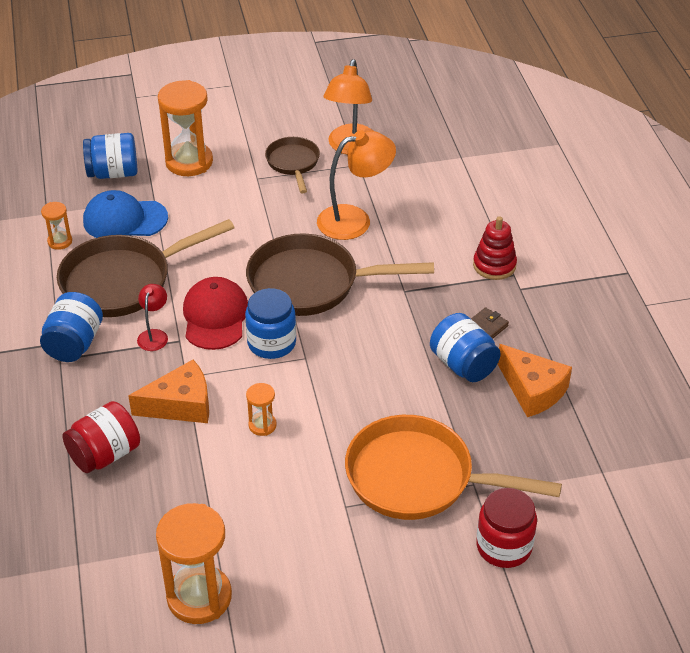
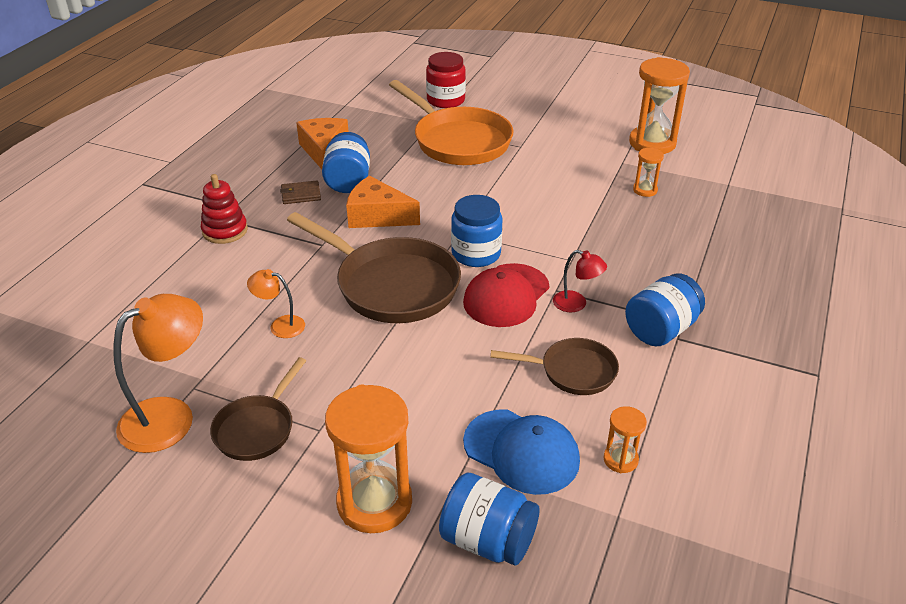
camera: 145 degrees left, 5 degrees down
(105, 454) = (676, 234): red jar -> none
(123, 281) = (573, 371): brown pan -> brown pan, size x0.55
(154, 335) = (576, 304): red lamp -> red lamp turned 105 degrees counterclockwise
(180, 405) = (591, 242): orange cheese -> orange cheese (377, 216)
(262, 425) = (536, 205): orange hourglass -> orange hourglass (645, 190)
(355, 220) = (280, 325): orange lamp -> orange lamp, size x0.53

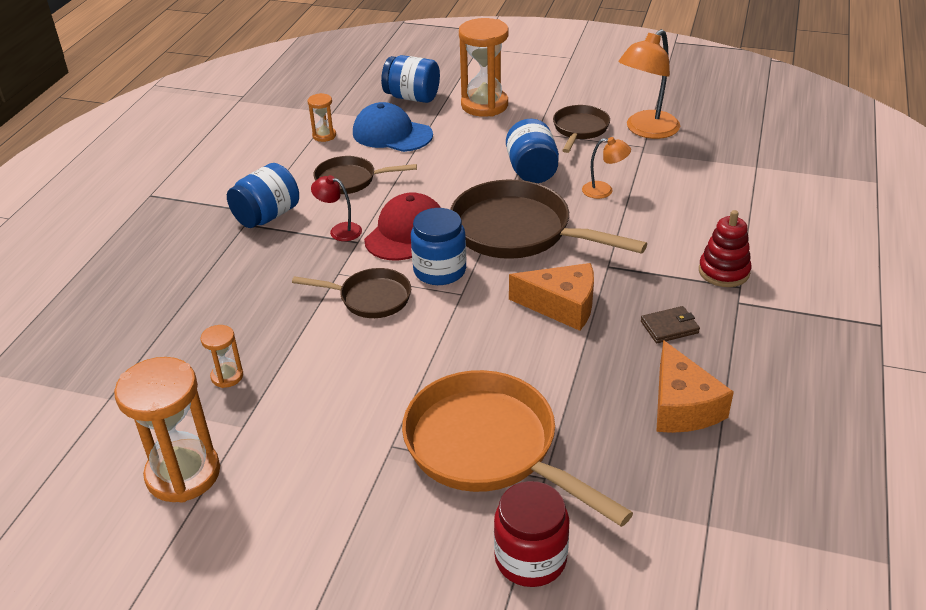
camera: 175 degrees right, 0 degrees up
(348, 181) = (620, 354): blue jar -> blue jar (532, 171)
(539, 235) = (370, 298): none -> brown pan

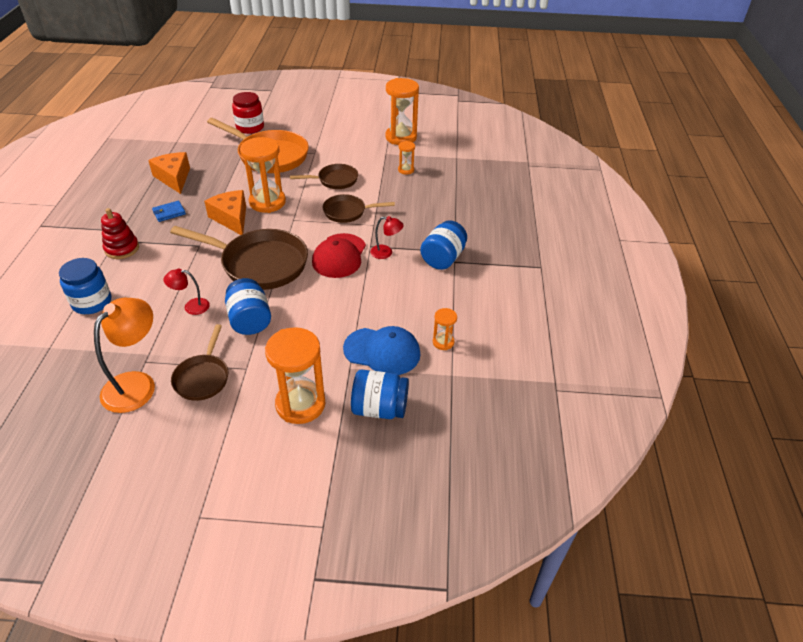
camera: 165 degrees right, 5 degrees up
(350, 180) = (397, 295): brown pan -> brown pan (335, 180)
(439, 270) = (309, 232): blue jar -> blue jar (92, 302)
(501, 331) = (267, 202): none -> orange hourglass
(561, 306) = (231, 218): orange cheese -> orange cheese turned 60 degrees clockwise
(604, 190) = (191, 306): orange lamp -> red lamp
(669, 327) = (169, 213): brown wallet -> blue wallet

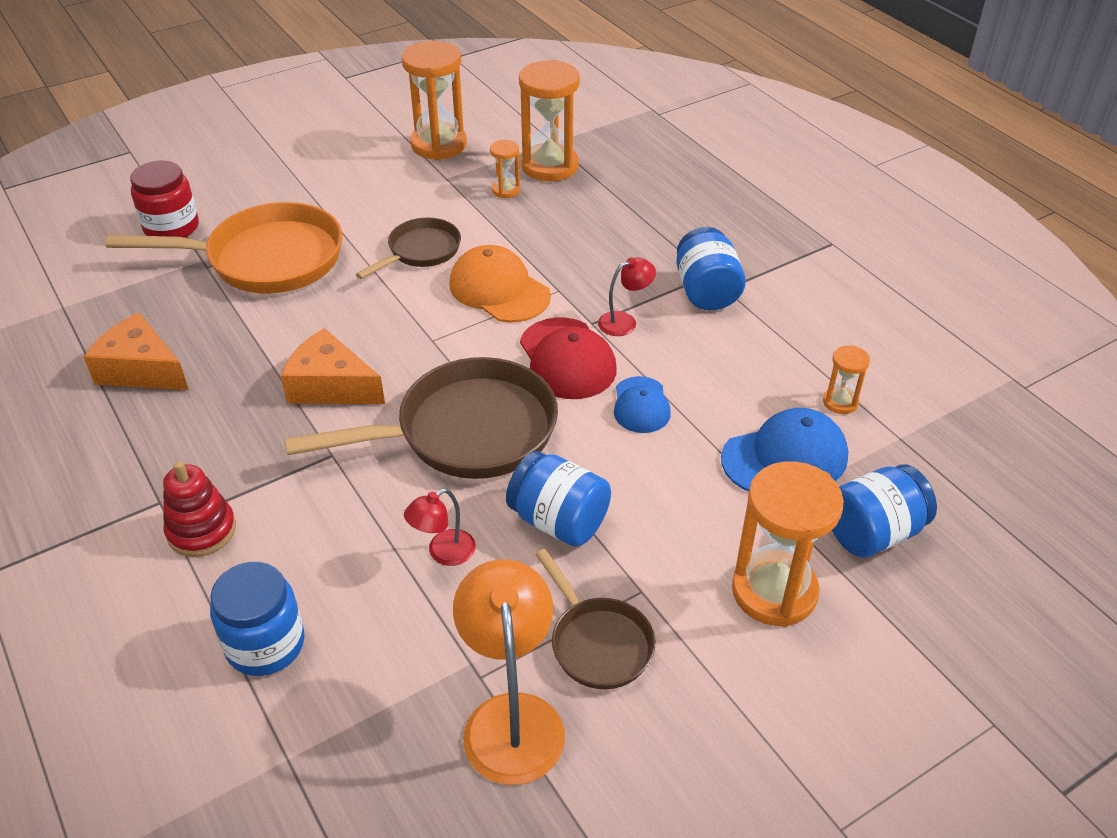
camera: 35 degrees left, 0 degrees up
(169, 213) = (209, 430): blue wallet -> none
(267, 202) = (357, 333): orange hourglass -> orange hourglass (549, 166)
(346, 292) = (641, 405): none -> blue cap
(347, 212) = (499, 290): brown pan -> orange cap

